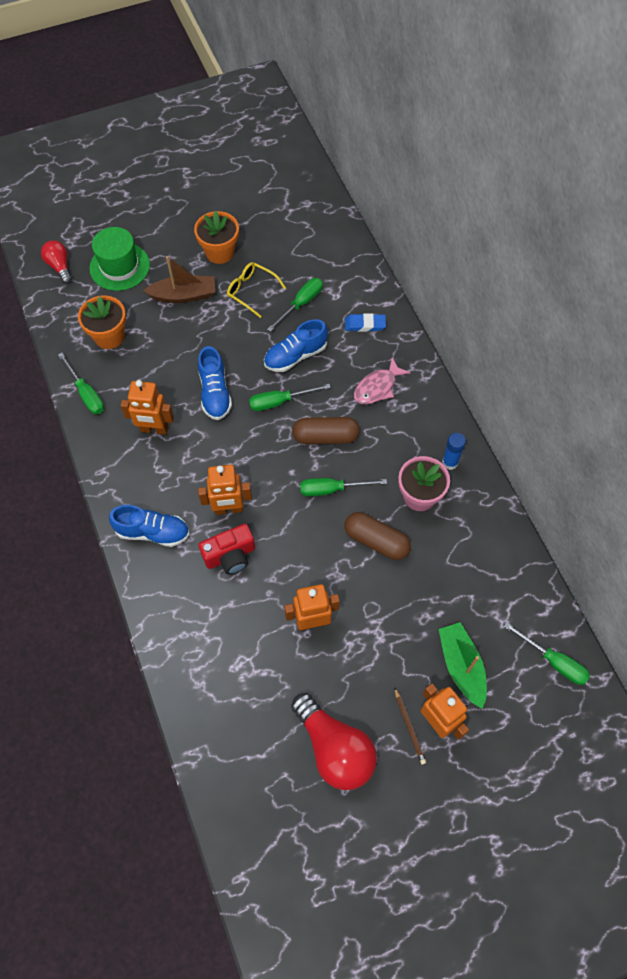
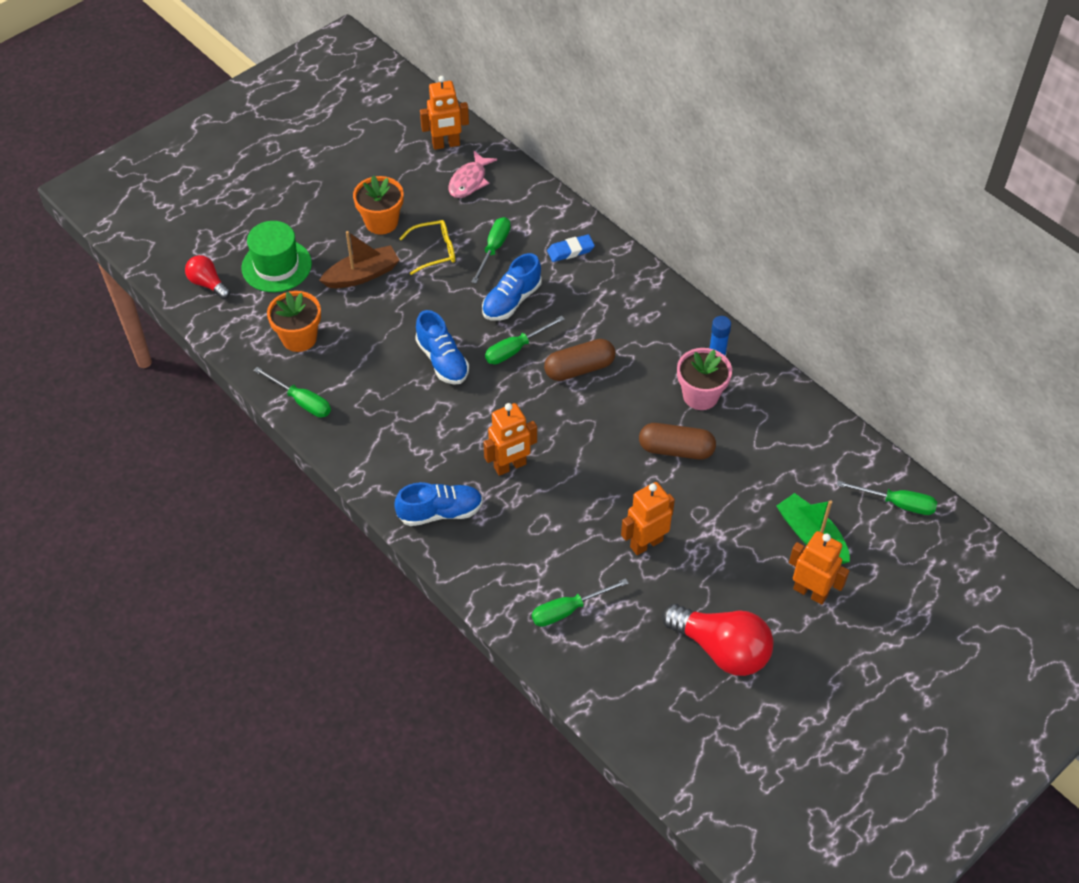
camera: 20 degrees left, 10 degrees down
(154, 429) = (393, 414): orange robot -> orange robot (446, 144)
(230, 556) = (533, 509): red camera -> none
(251, 291) = (434, 251): yellow glasses -> yellow glasses turned 150 degrees clockwise
(332, 489) = (609, 416): green screwdriver -> green screwdriver (568, 610)
(377, 387) = (611, 307): pink fish -> pink fish (469, 181)
(409, 727) = (785, 606): brown pencil -> none

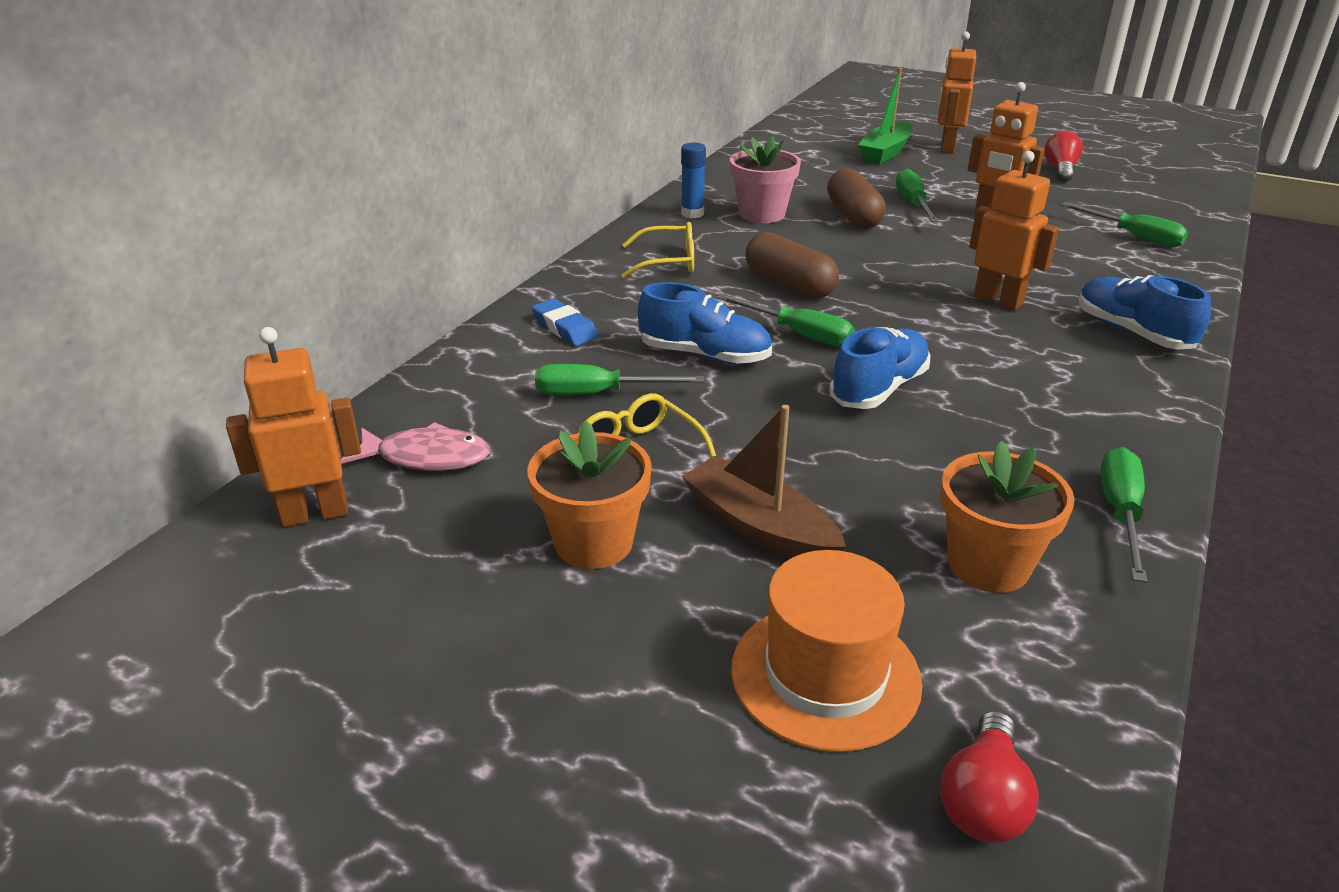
camera: 110 degrees left, 20 degrees down
(276, 266) = (825, 675): green hat -> orange hat
(446, 144) = (315, 513): orange robot -> orange robot turned 75 degrees counterclockwise
(639, 319) = (668, 262): none -> yellow glasses
(721, 649) = (1060, 170): red light bulb -> red light bulb, size x0.55
(897, 503) = (806, 129): green screwdriver -> green screwdriver (913, 203)

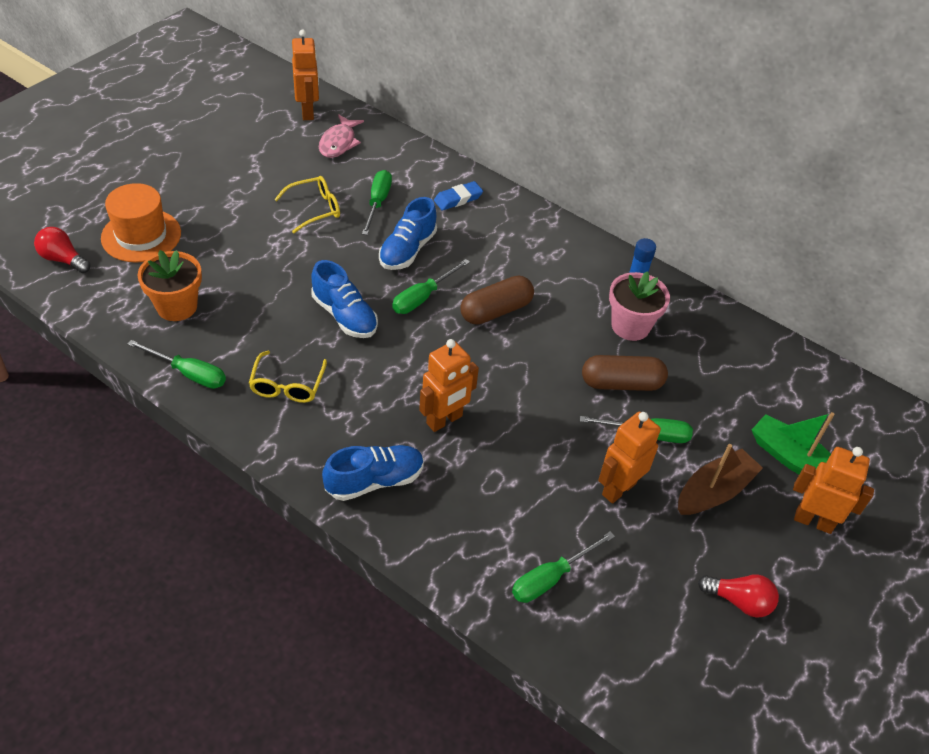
camera: 95 degrees right, 15 degrees up
(593, 543) = (252, 186): orange flower pot -> none
(668, 262) = (545, 257): yellow glasses -> yellow glasses (287, 385)
(759, 527) = (239, 238): brown boat -> brown boat (714, 491)

